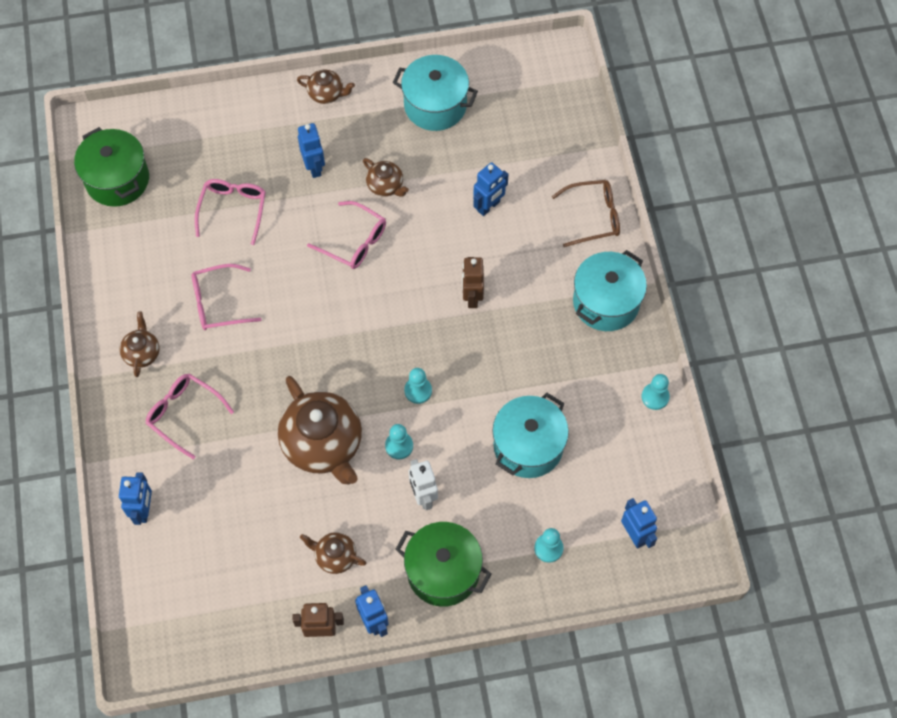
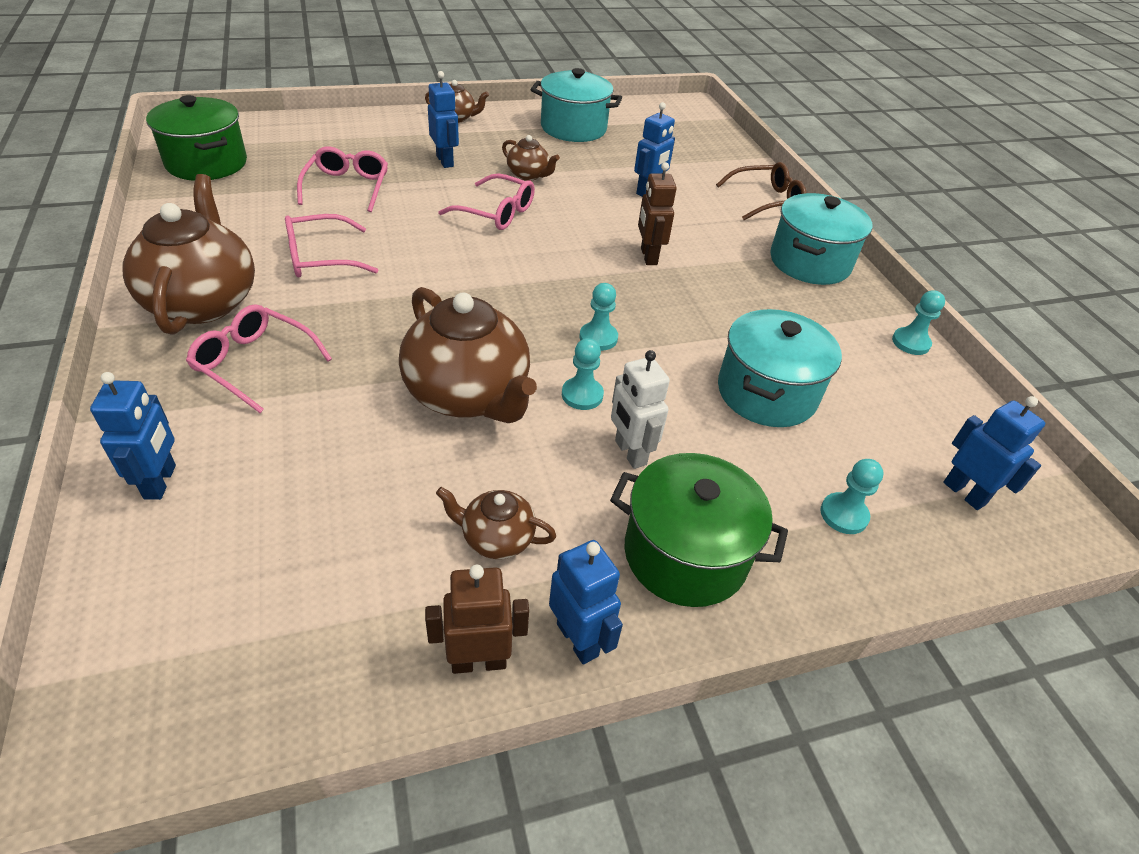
camera: 10 degrees left, 20 degrees down
(142, 353) = (203, 301): brown teapot -> brown teapot, size x2.05

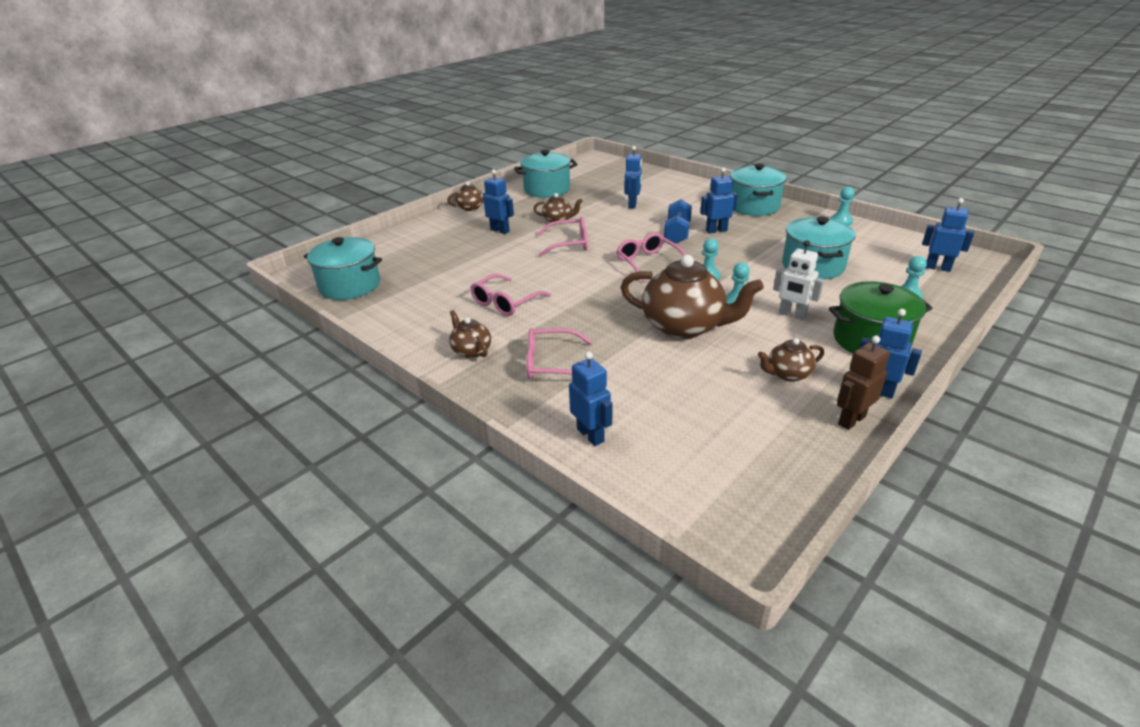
camera: 25 degrees left, 10 degrees down
(203, 301) = (471, 350): brown teapot -> brown teapot, size x0.49
(206, 163) = (350, 286): green pot -> turquoise pot
(347, 187) = (463, 264): pink glasses -> pink glasses (648, 263)
(648, 256) = (677, 233): brown robot -> blue dumbbell
(705, 276) = (716, 230): none -> blue robot
(766, 200) = (695, 188): brown glasses -> none

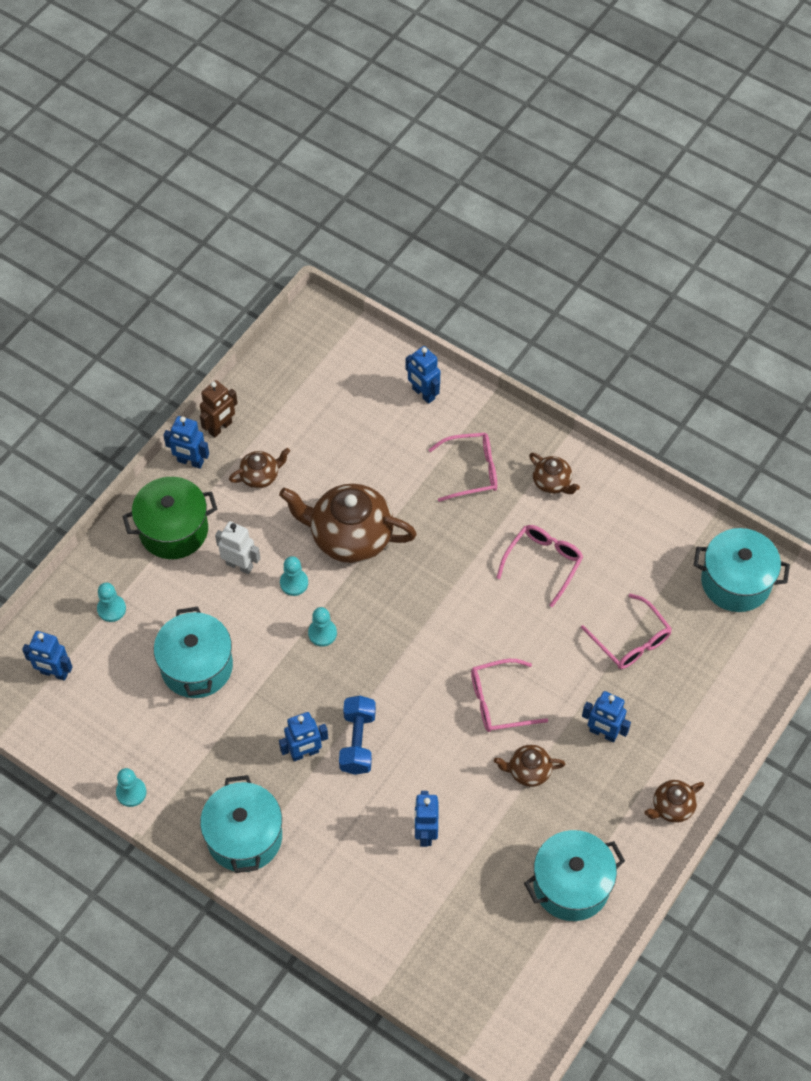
camera: 170 degrees right, 25 degrees up
(648, 263) = (392, 660): pink glasses -> pink glasses (631, 640)

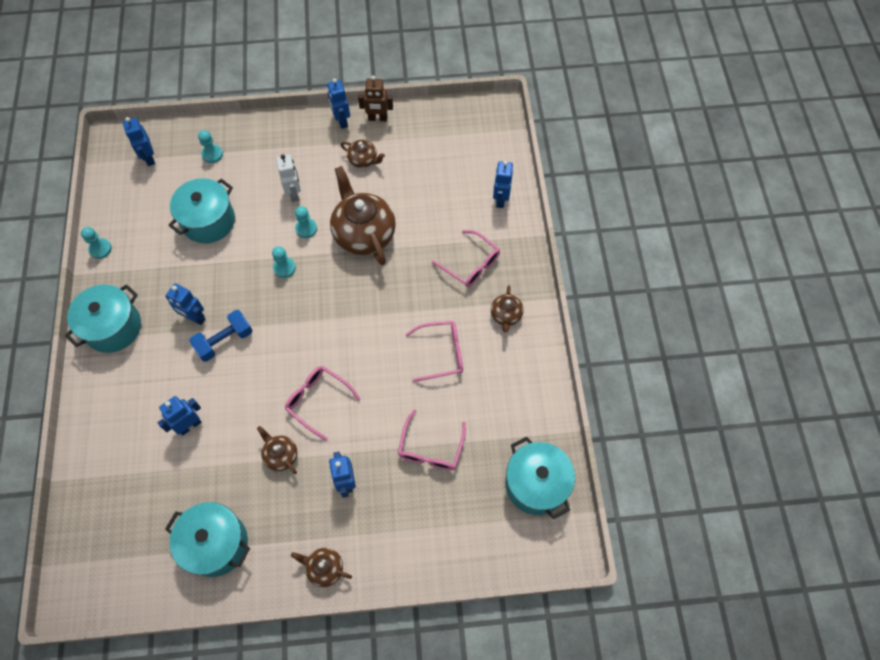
camera: 50 degrees right, 5 degrees up
(173, 530) = (289, 146): green pot -> none

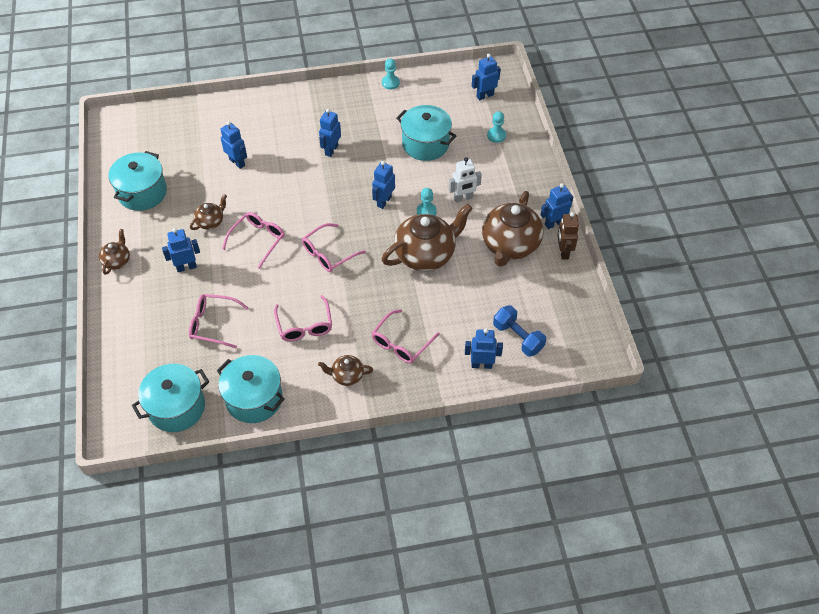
camera: 85 degrees right, 10 degrees down
(113, 327) = (320, 103): turquoise pot -> turquoise pot (254, 399)
(224, 341) = (311, 172): blue dumbbell -> blue dumbbell (518, 337)
(284, 268) = (384, 201): turquoise pawn -> blue robot
(348, 326) = (328, 253): none -> pink glasses
(363, 160) = (510, 246): brown teapot -> brown teapot, size x2.05

